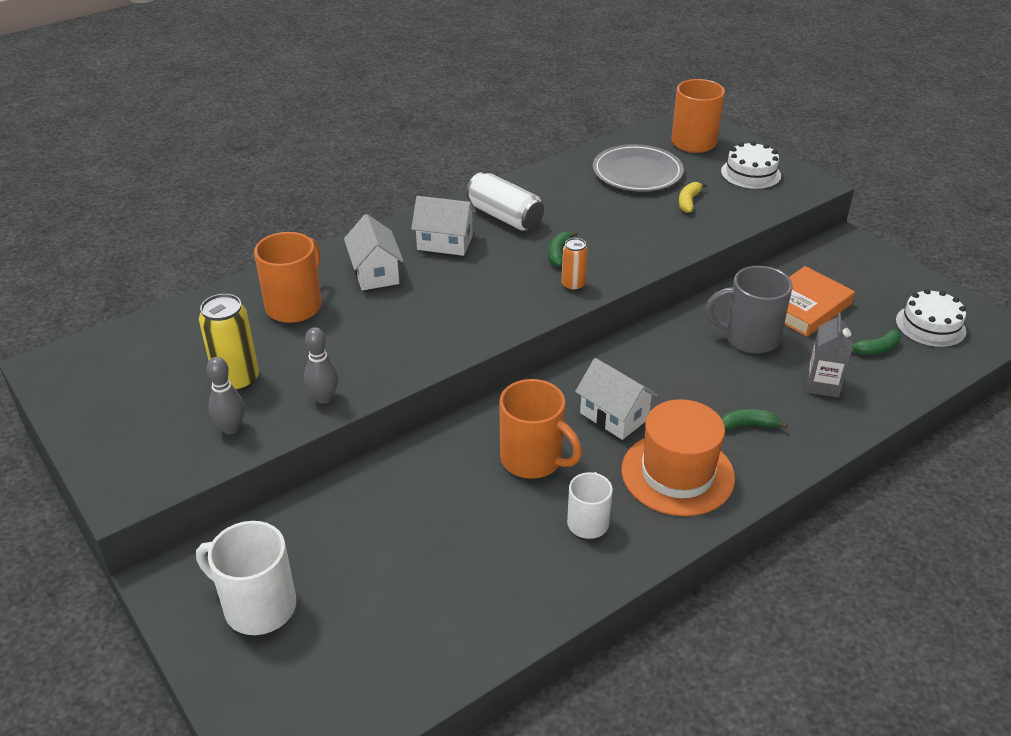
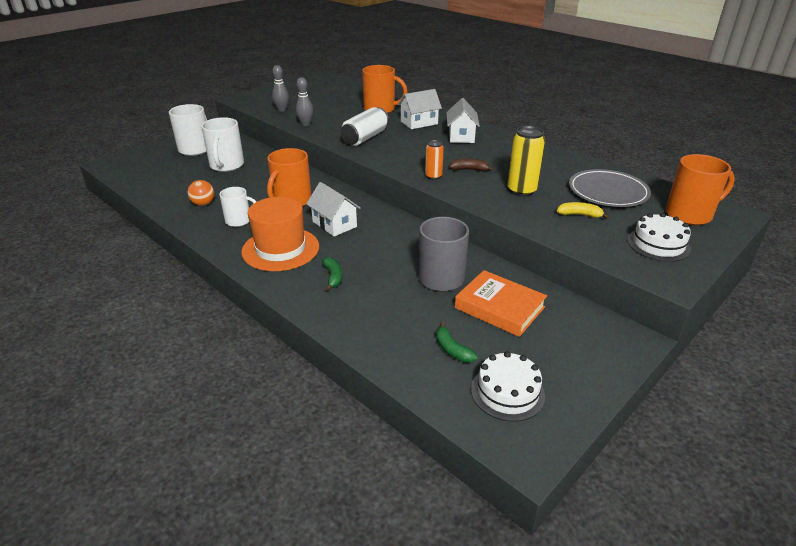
camera: 80 degrees right, 5 degrees down
(237, 380) = (317, 106): yellow can -> yellow can (521, 191)
(365, 548) = (226, 165): none -> white mug
(505, 216) = (504, 150): white can -> white can (365, 138)
(518, 574) = (203, 204): none -> orange ball
(558, 253) = (469, 169): green banana -> brown banana
(614, 416) = (334, 224): white house -> white house turned 75 degrees counterclockwise
(822, 385) = (390, 315): grey carton -> none

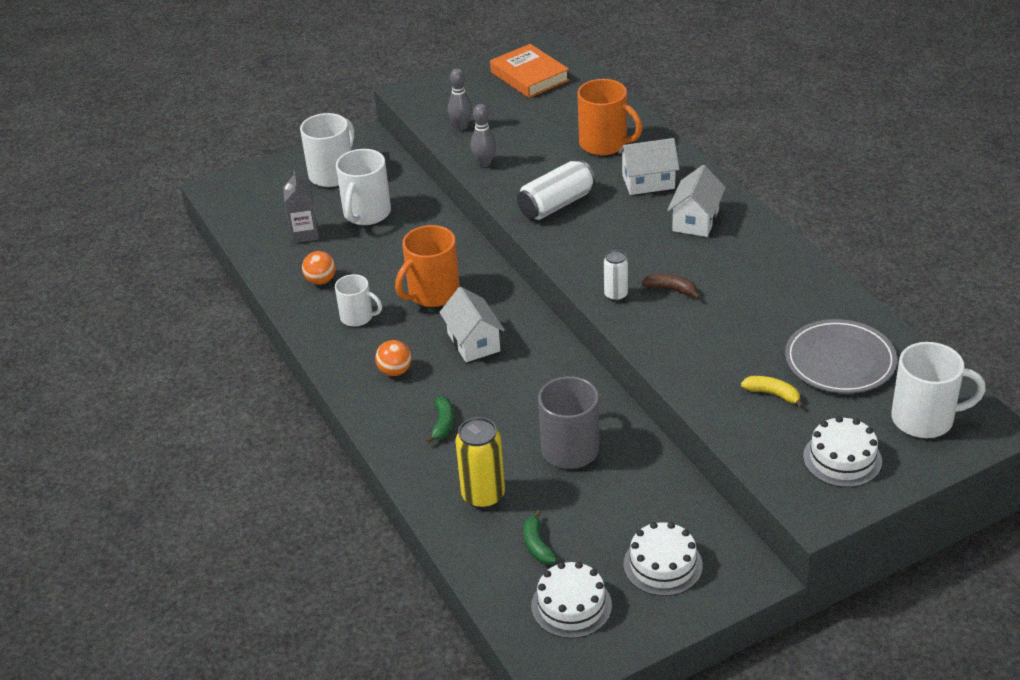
camera: 20 degrees right, 5 degrees up
(183, 180) = (304, 234): none -> grey carton
(280, 249) = (395, 371): orange hat -> orange ball
(433, 176) = (616, 295): orange can -> white can
(499, 307) = (619, 503): orange book -> orange book (529, 76)
(521, 191) = (721, 340): yellow can -> yellow can (483, 496)
(561, 345) = (662, 565): none -> white cake
(690, 214) = (924, 419): orange mug -> white mug

